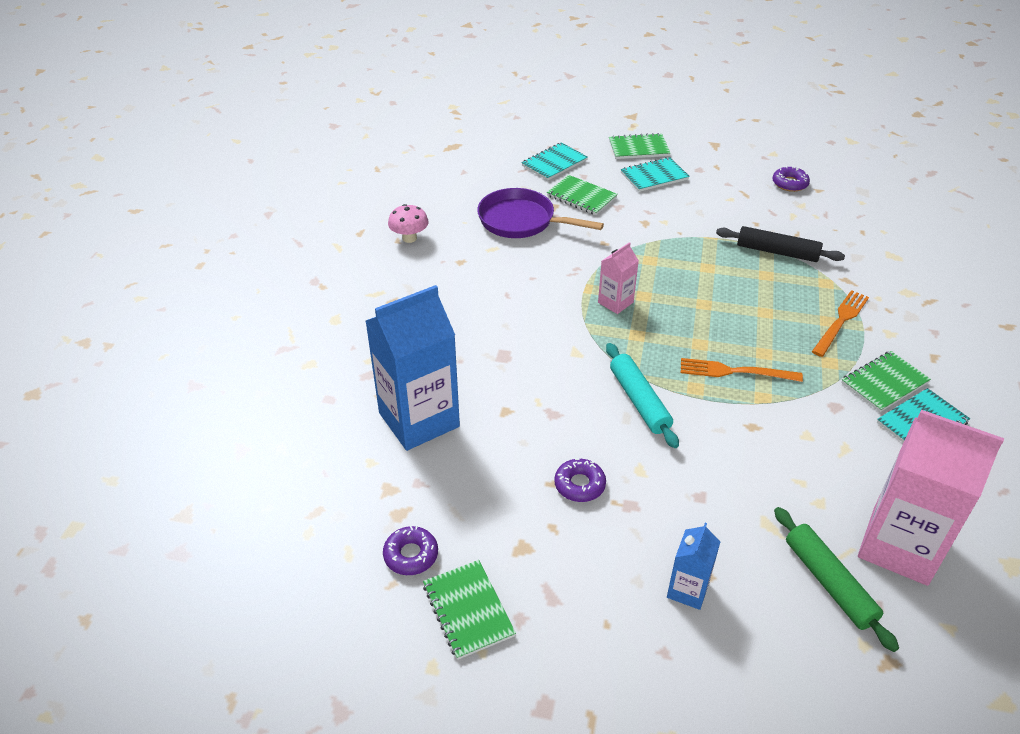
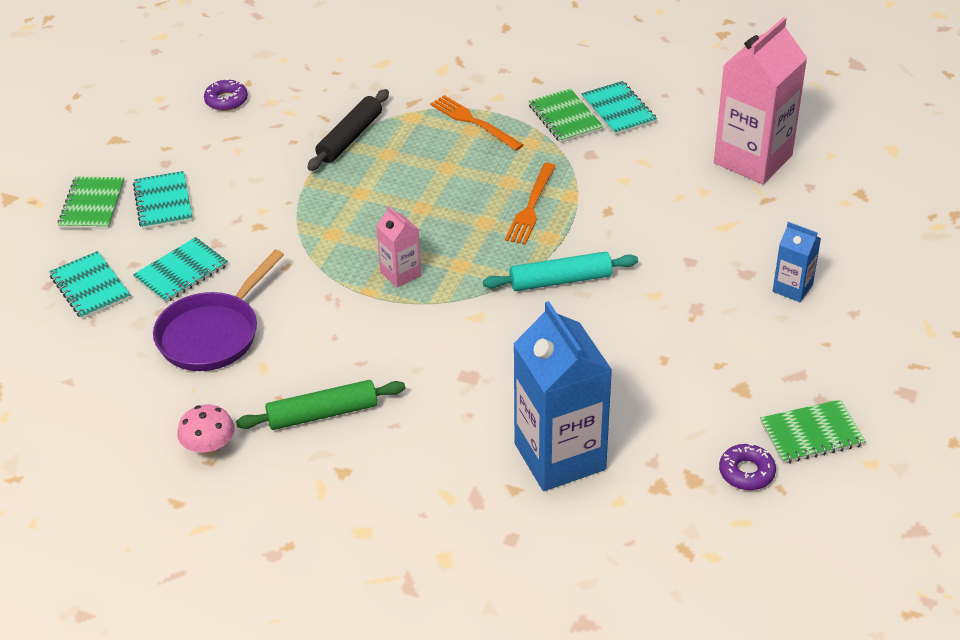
camera: 80 degrees left, 0 degrees up
(579, 485) = (668, 339): purple donut -> none
(581, 197) = (181, 272): green notebook -> turquoise notebook
(829, 583) = (787, 206): green rolling pin -> green rolling pin (322, 414)

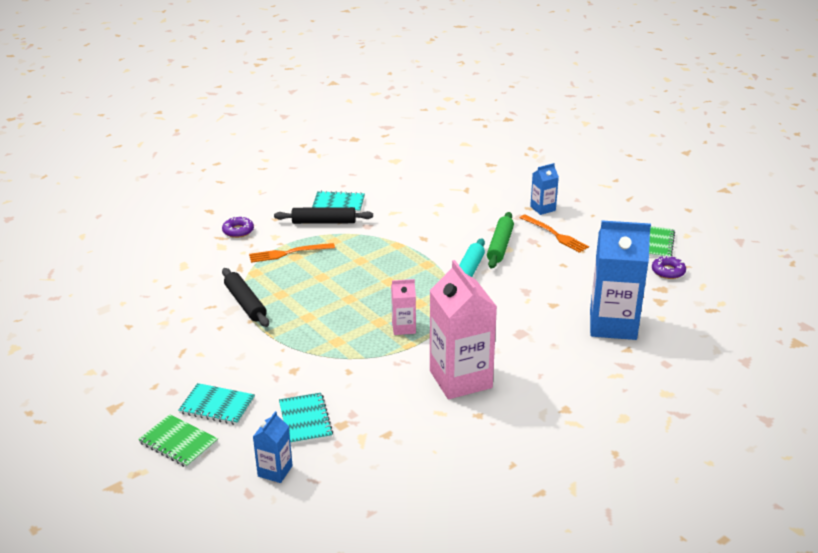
camera: 60 degrees left, 10 degrees down
(90, 287) = (275, 471): turquoise notebook -> blue carton
(209, 449) = (499, 461): pink mushroom -> none
(212, 334) = (385, 425): purple pan -> none
(226, 100) = (135, 341): purple donut -> purple donut (238, 231)
(322, 414) = (506, 401): green rolling pin -> green rolling pin (500, 246)
(531, 207) = (392, 261): orange fork -> orange fork (555, 235)
(565, 118) = (324, 222): green notebook -> black rolling pin
(753, 159) = (429, 181): pink carton -> pink carton (460, 379)

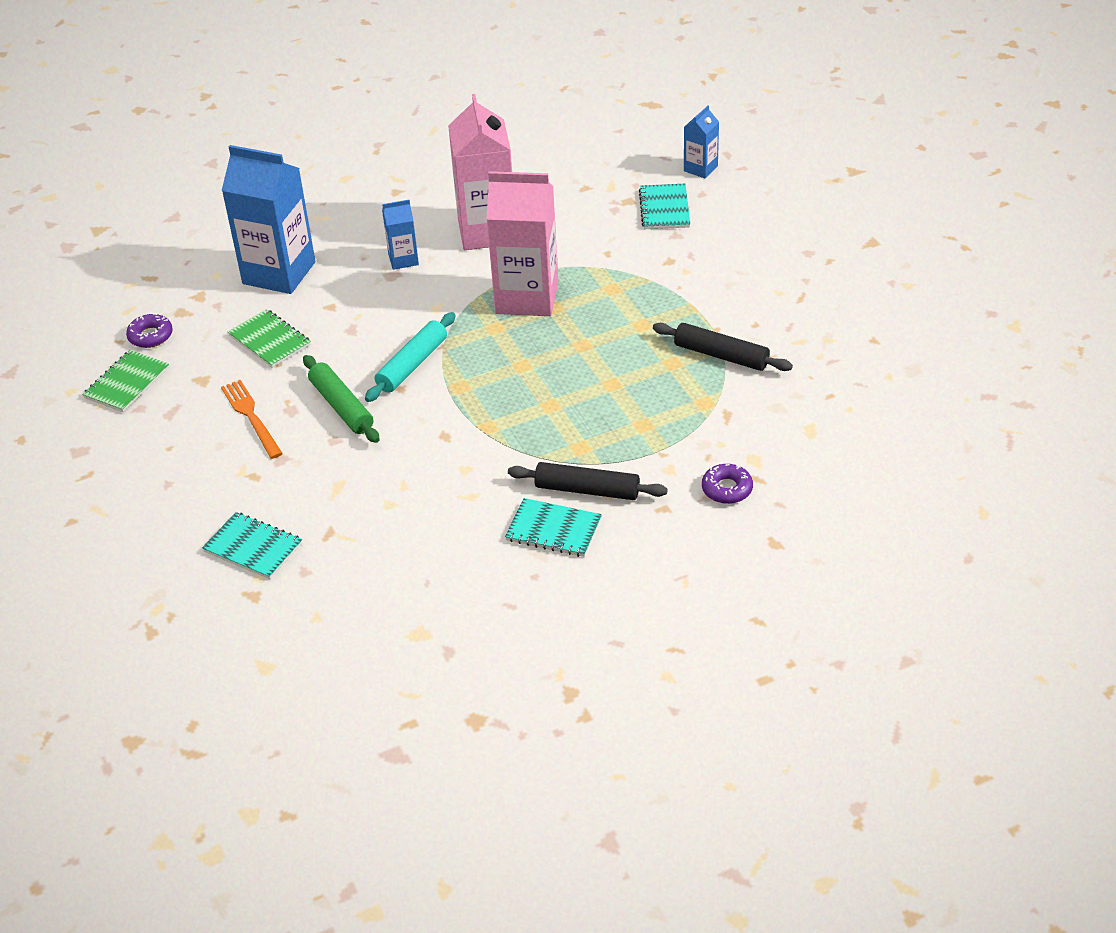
camera: 165 degrees left, 10 degrees up
(178, 442) = (796, 201): green notebook -> green notebook (269, 340)
(217, 406) = (757, 232): turquoise notebook -> turquoise notebook (253, 547)
(245, 303) = (721, 355): black rolling pin -> black rolling pin turned 45 degrees counterclockwise
(288, 253) = (653, 433): orange fork -> none
(403, 328) = (527, 297): pink carton -> pink carton, size x2.07
(500, 246) = (341, 406): green rolling pin -> green rolling pin turned 60 degrees counterclockwise
(543, 208) = (233, 472): blue carton -> blue carton (403, 259)

